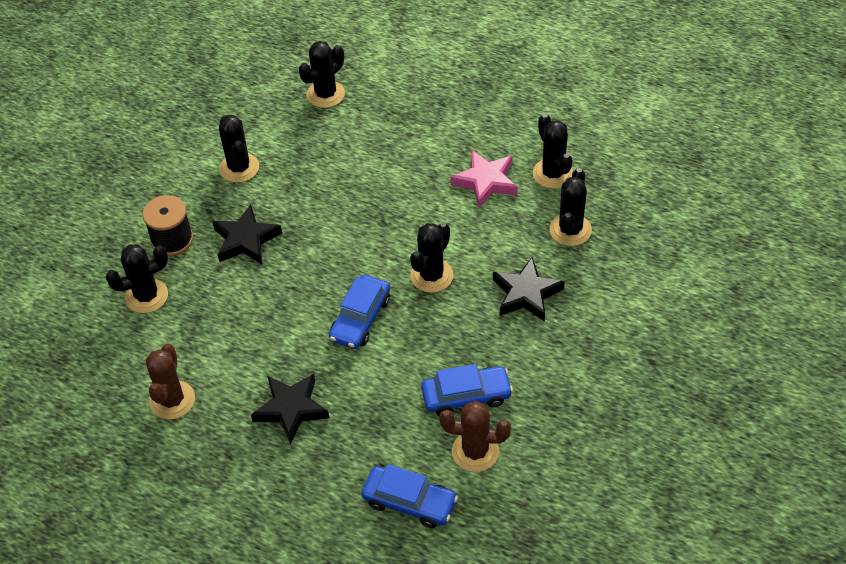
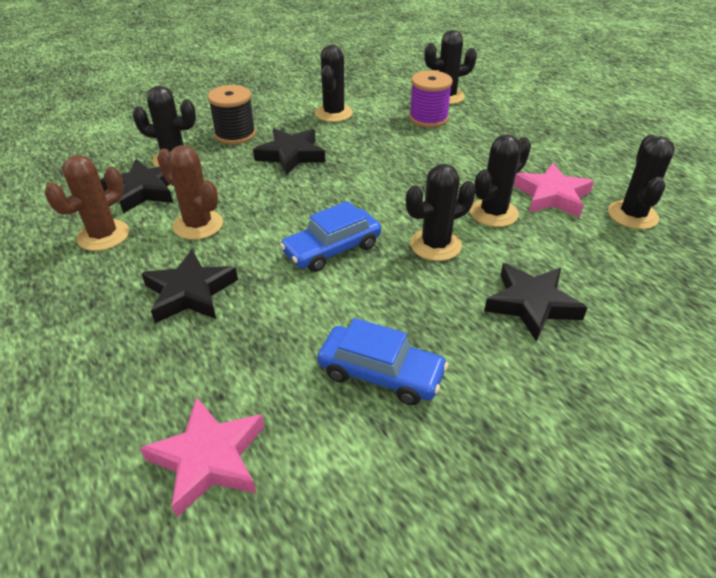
camera: 30 degrees right, 10 degrees down
(156, 342) = (144, 190): none -> black star
(330, 134) = (428, 118): none -> purple spool
(409, 502) = (209, 459): blue car -> pink star
(475, 451) = (339, 444): brown cactus -> brown cactus (198, 225)
(570, 230) = (625, 268): black cactus -> black cactus (493, 213)

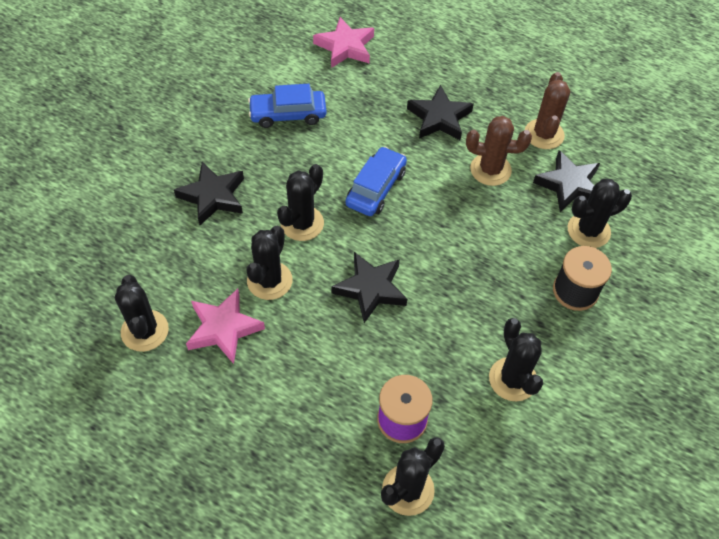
camera: 150 degrees right, 15 degrees up
(291, 155) = (494, 283): black star -> black star (370, 289)

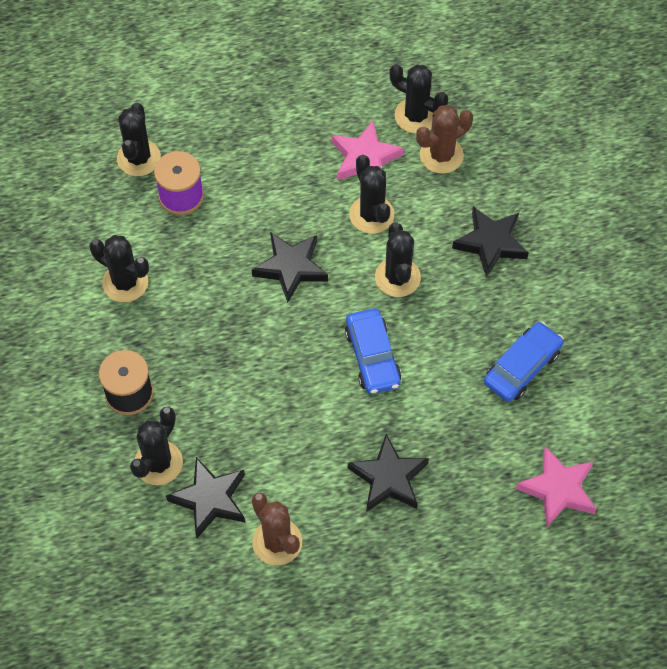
camera: 140 degrees right, 5 degrees up
(490, 170) = (293, 458): brown cactus -> brown cactus (441, 155)

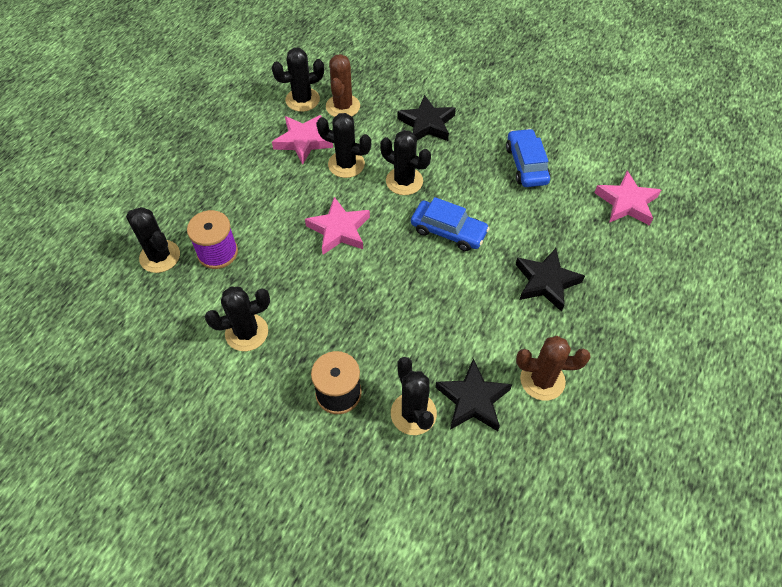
camera: 50 degrees left, 5 degrees down
(291, 268) = (339, 230): black star -> pink star

